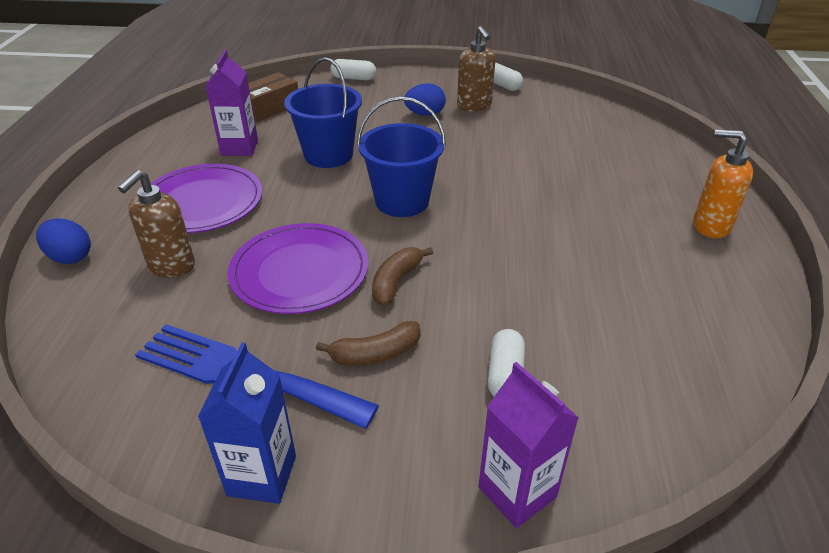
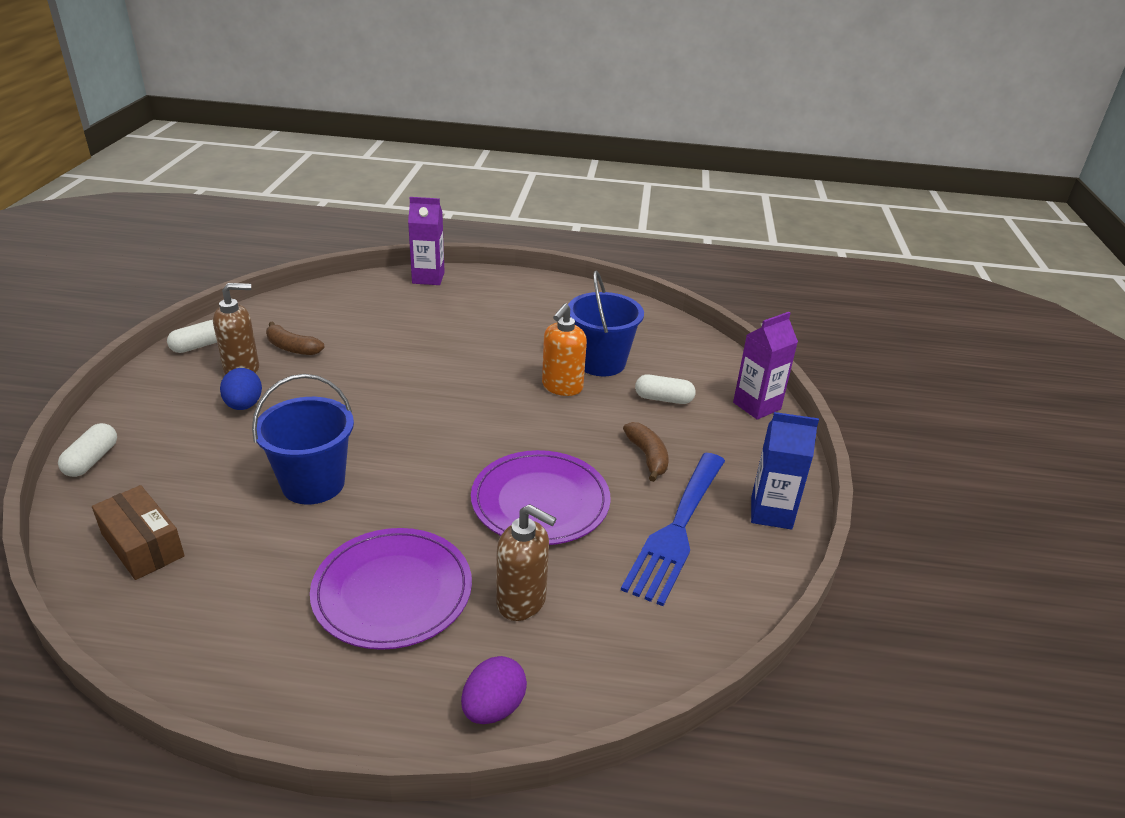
camera: 90 degrees left, 5 degrees down
(70, 257) = (493, 708): blue egg -> purple egg
(239, 148) = (257, 568): purple carton -> purple carton (428, 278)
(396, 281) = (559, 442): brown banana -> brown banana (292, 347)
(402, 201) = (431, 432): blue bucket -> blue bucket (600, 362)
(710, 226) = (503, 290): orange soap dispenser -> orange soap dispenser (562, 387)

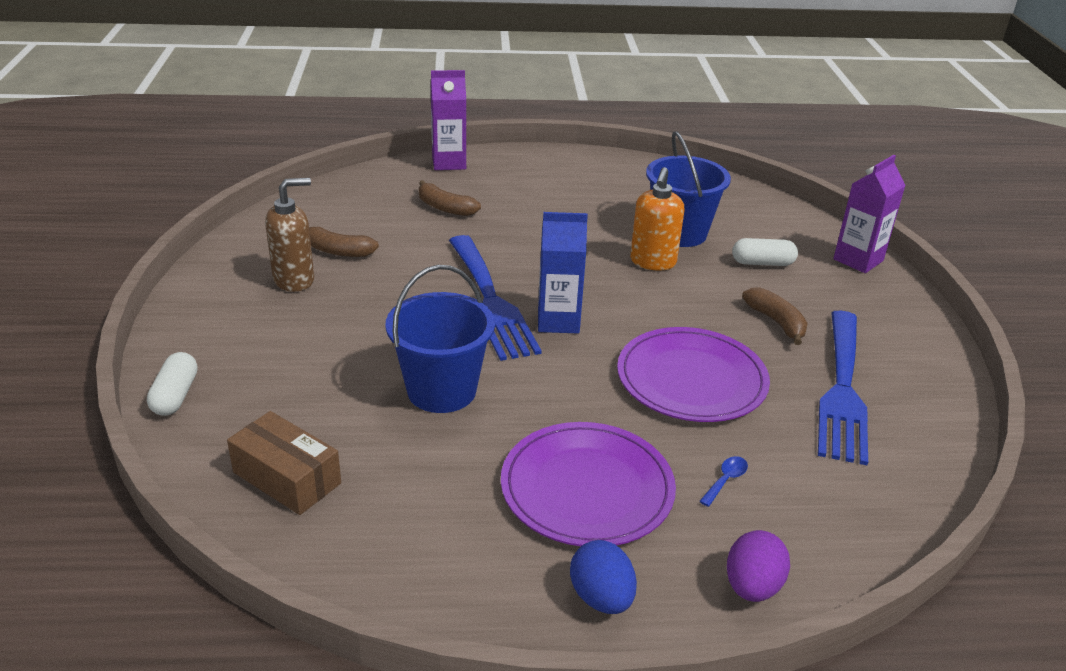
camera: 10 degrees left, 0 degrees up
(199, 346) = (230, 259): white capsule -> none
(244, 405) = (318, 318): blue egg -> blue egg (601, 598)
(399, 407) = (491, 301): none -> blue fork
(403, 318) = (445, 208): none -> brown banana
(522, 601) = (725, 480): brown soap dispenser -> blue spoon
(771, 513) = (925, 362): blue carton -> blue carton (558, 321)

